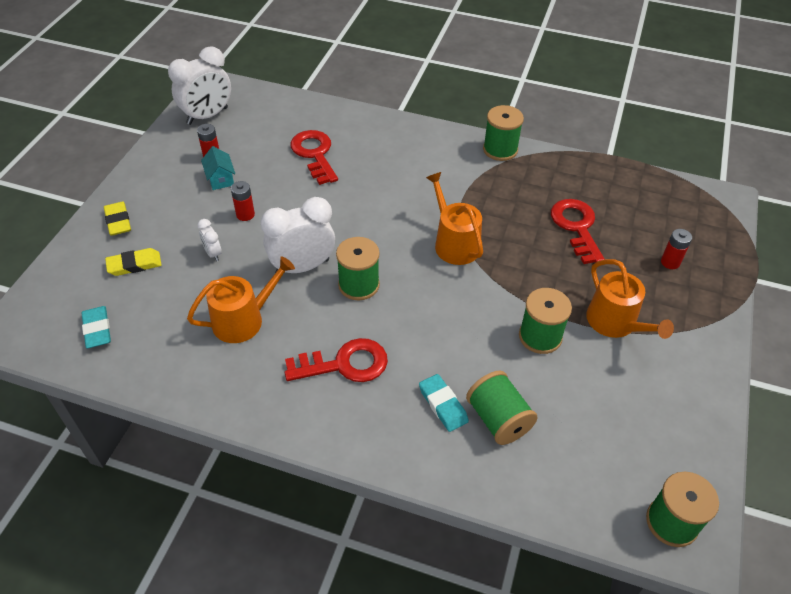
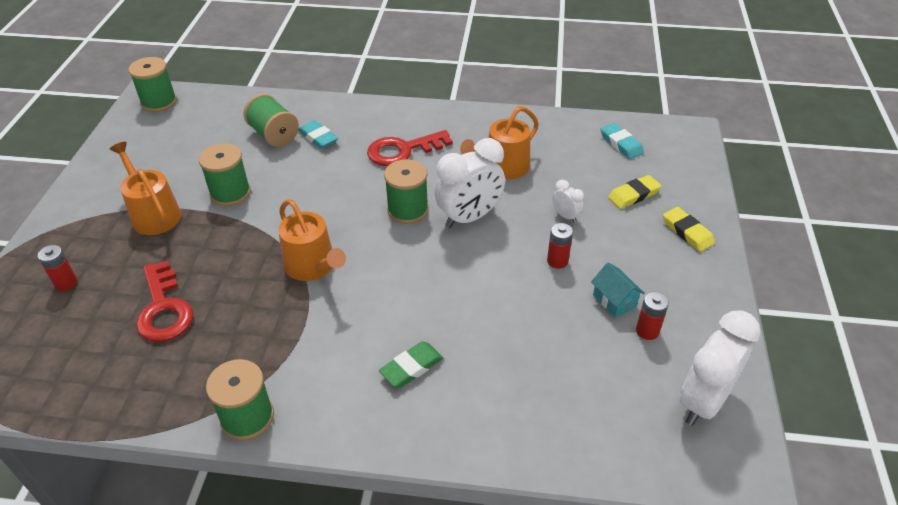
camera: 170 degrees right, 5 degrees down
(314, 154) = (514, 359): red key -> none
(387, 160) = (411, 367): none -> green eraser

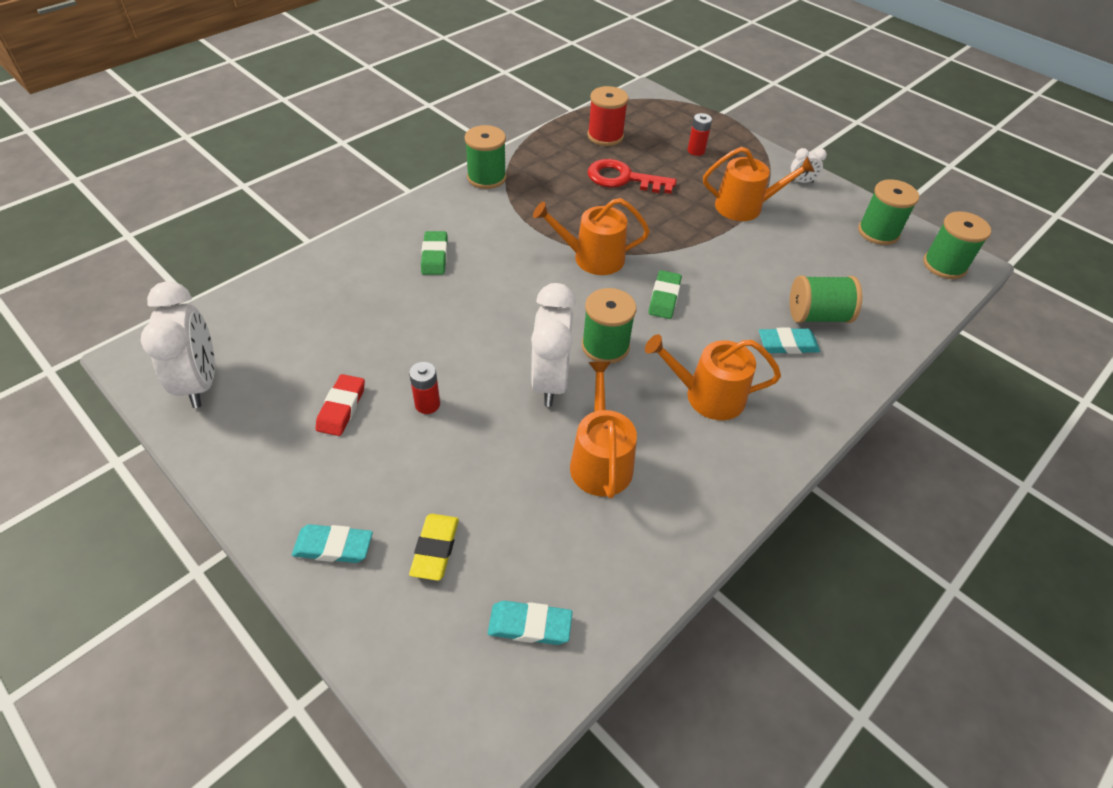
camera: 125 degrees right, 5 degrees up
(78, 367) = (605, 136): none -> red spool
(230, 193) = (738, 253): green spool -> green spool (878, 232)
(325, 206) = (664, 298): none -> green eraser
(403, 150) = (707, 396): red key -> orange watering can
(565, 216) = (472, 457): white clock -> white clock (801, 182)
(614, 300) = (341, 408): turquoise house -> red eraser
(647, 331) = (289, 403): red battery -> none
(687, 232) = (333, 546): yellow eraser -> turquoise eraser

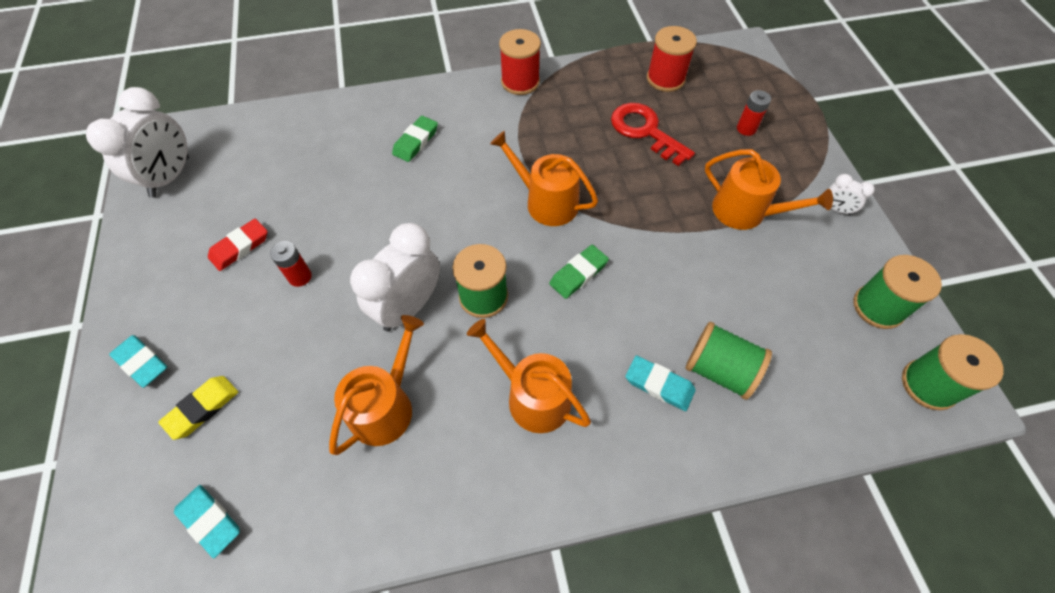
camera: 35 degrees right, 10 degrees up
(486, 177) = (520, 82): green spool -> red spool

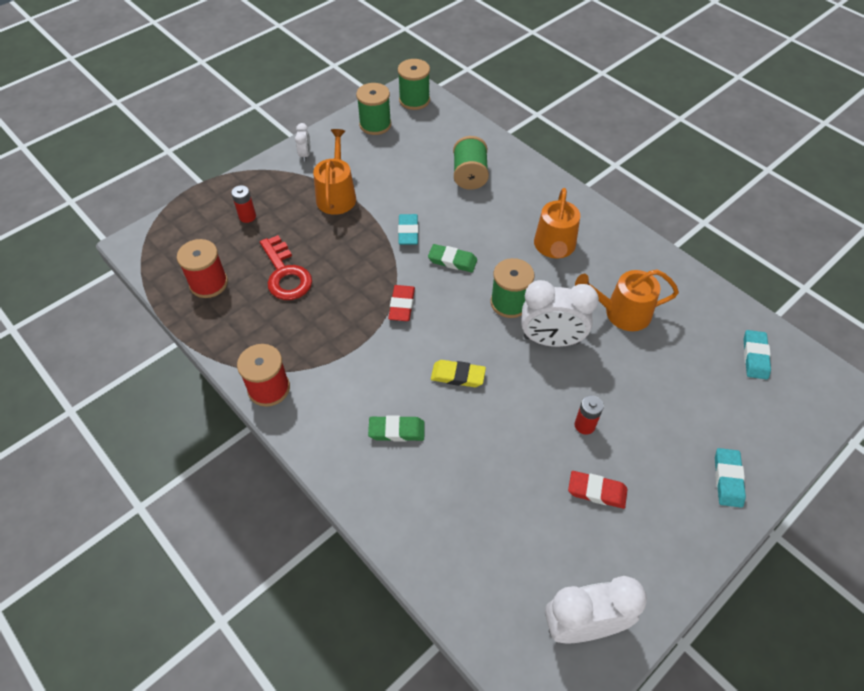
camera: 120 degrees left, 5 degrees down
(202, 408) = (714, 412): yellow eraser -> yellow eraser (458, 375)
(546, 202) = (402, 305): orange watering can -> red eraser
(645, 131) = (285, 274): red key -> red key turned 45 degrees counterclockwise
(659, 385) = (500, 196): turquoise eraser -> turquoise eraser (408, 232)

